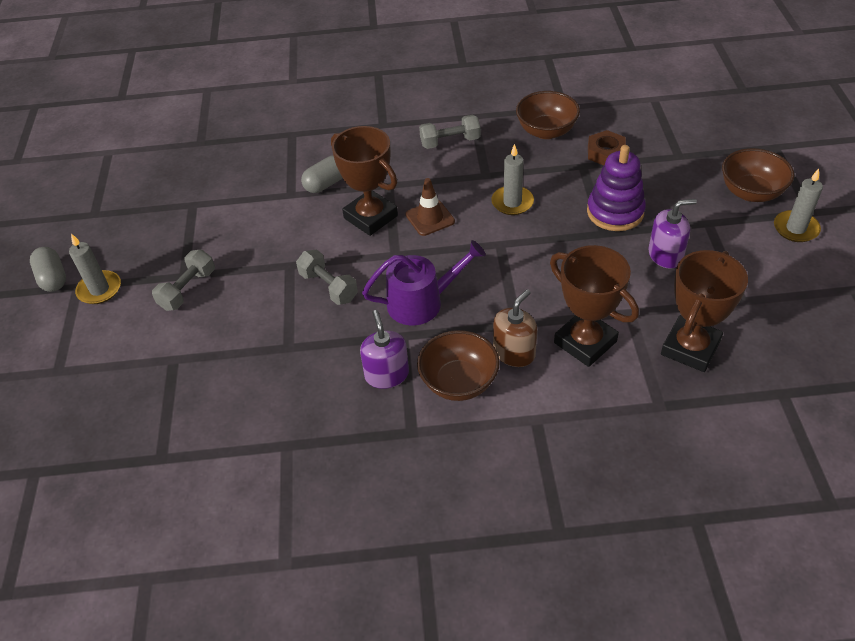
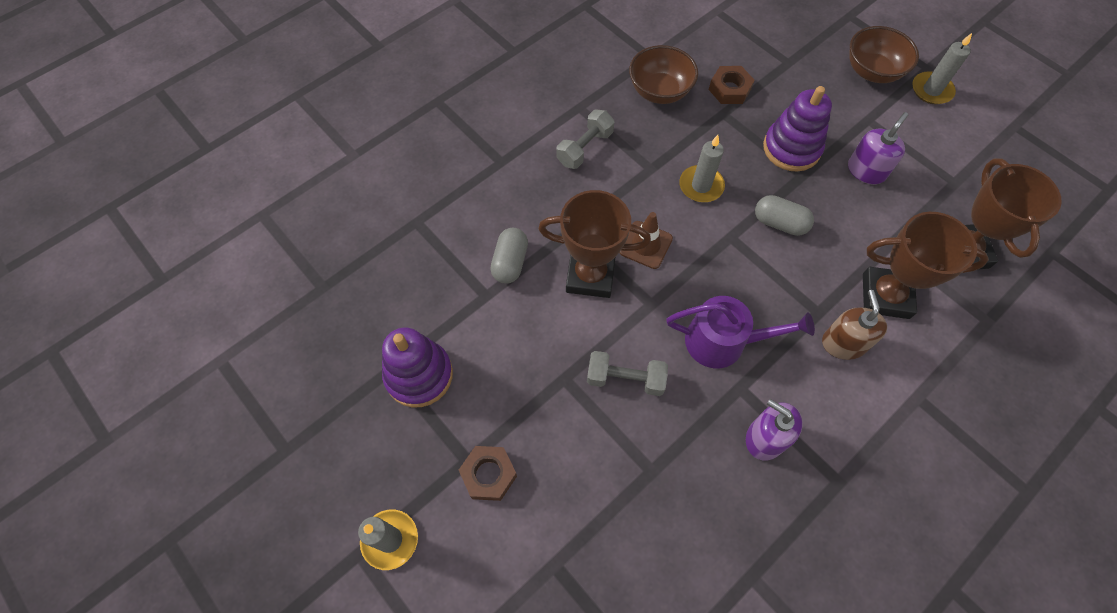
camera: 40 degrees left, 15 degrees up
(53, 278) = (319, 563): grey capsule -> grey capsule (779, 223)
(188, 289) = (488, 474): grey dumbbell -> brown nut
(205, 216) = (419, 375): none -> purple stacking toy
(421, 302) = (723, 341): purple watering can -> purple watering can turned 60 degrees clockwise
(458, 382) = (829, 404): brown bowl -> none

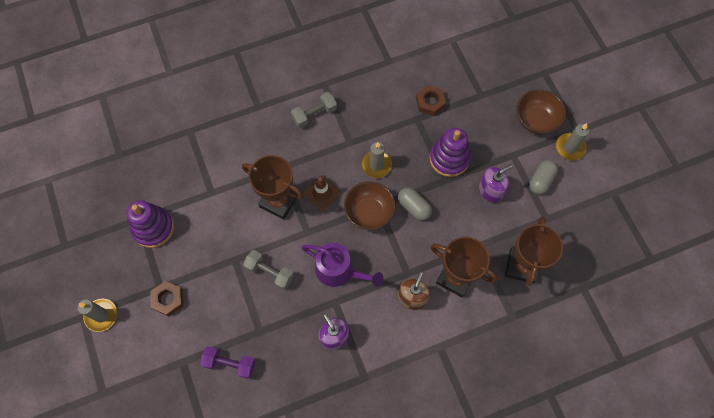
camera: 20 degrees right, 5 degrees up
(510, 262) = (234, 176): grey capsule -> grey capsule (541, 180)
(630, 539) = (229, 363): none -> purple dumbbell
(659, 91) = (382, 89): brown bowl -> brown bowl (369, 212)

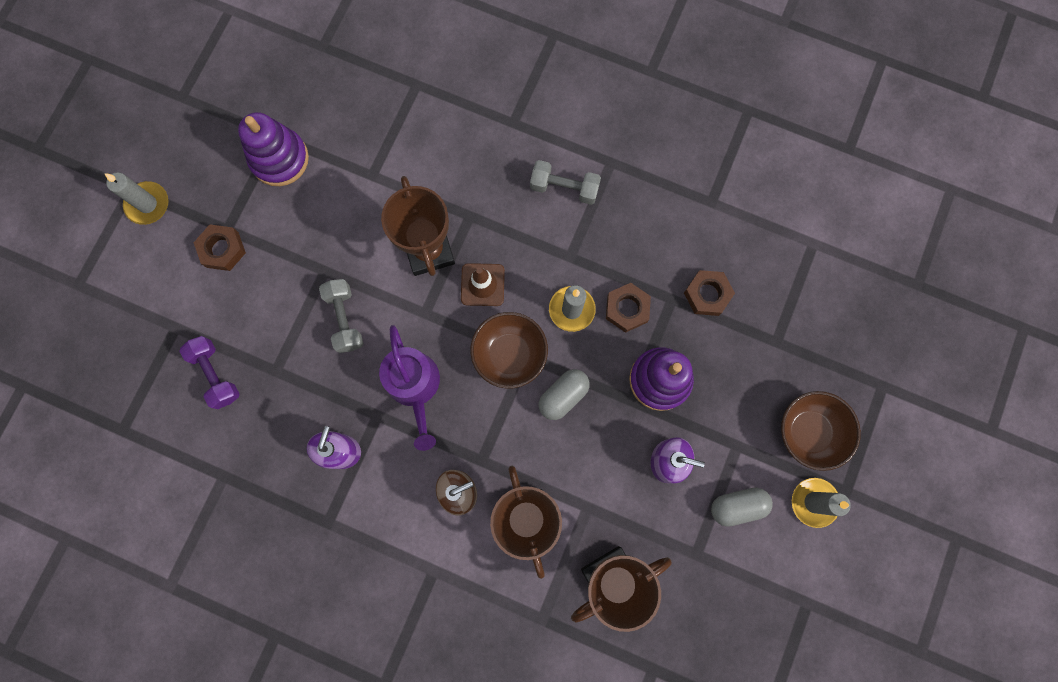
camera: 45 degrees right, 10 degrees up
(401, 141) = (627, 309): none -> brown nut
(414, 207) = (563, 396): grey capsule -> grey capsule turned 45 degrees clockwise

